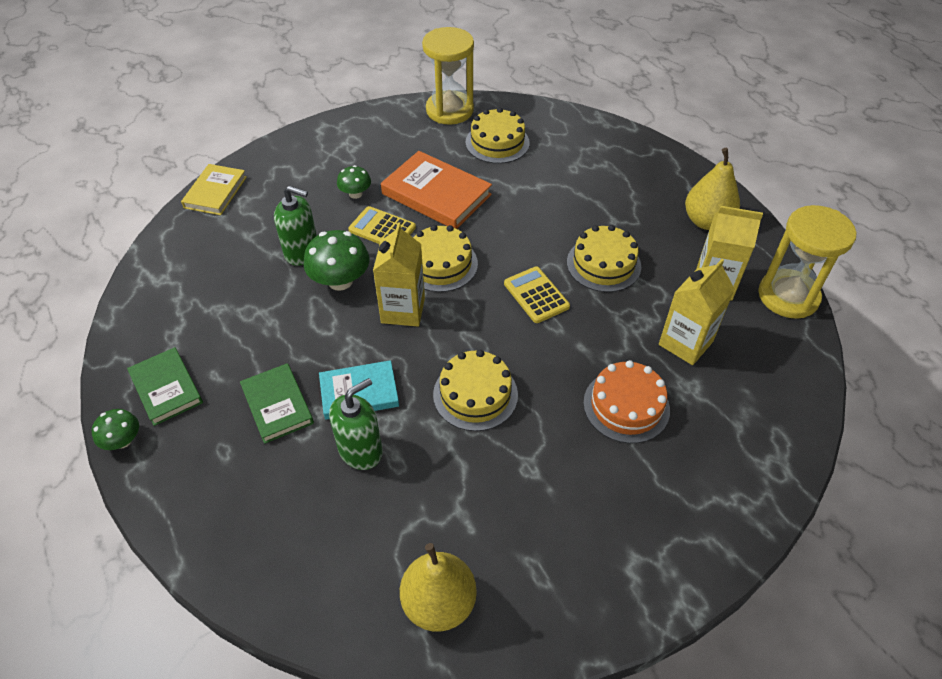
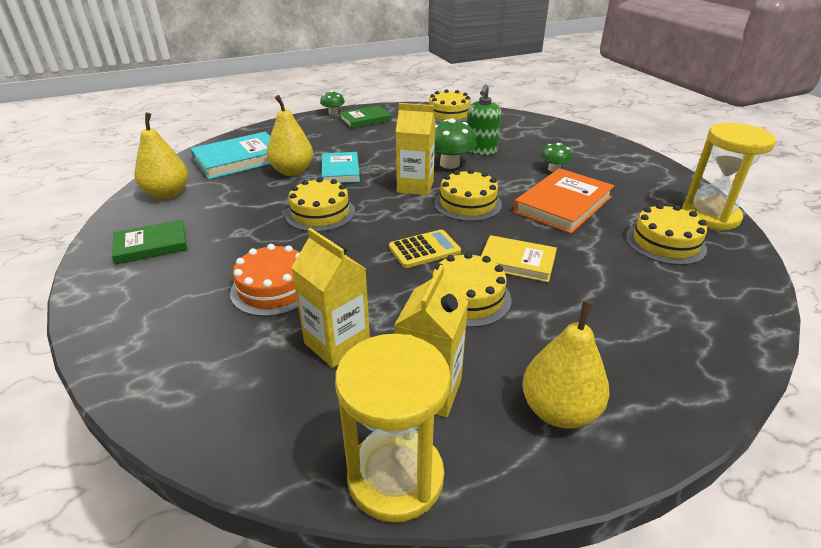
camera: 95 degrees right, 15 degrees down
(163, 285) = (449, 114): none -> yellow cake
(215, 192) = (542, 123): yellow book -> yellow book (517, 262)
(277, 405) = (340, 147): green book -> green book (151, 245)
(317, 537) = (239, 159): none -> turquoise book
(360, 450) = (292, 171): green soap dispenser -> yellow pear
(382, 229) = (510, 179): yellow calculator -> none

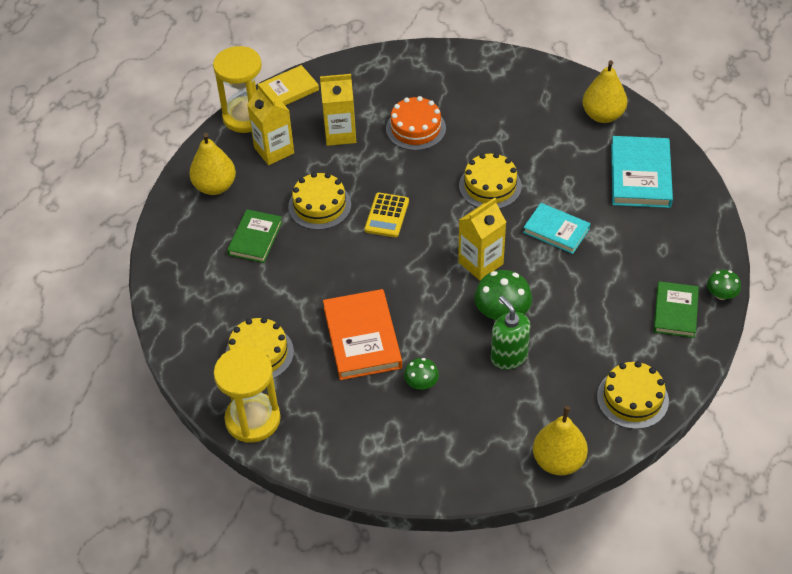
camera: 130 degrees right, 15 degrees up
(151, 245) = (522, 90): green book -> green book (255, 238)
(292, 171) = (583, 200): yellow pear -> yellow pear (558, 461)
(467, 203) = (422, 278): yellow cake -> none
(517, 262) = (326, 253): yellow book -> yellow book (288, 90)

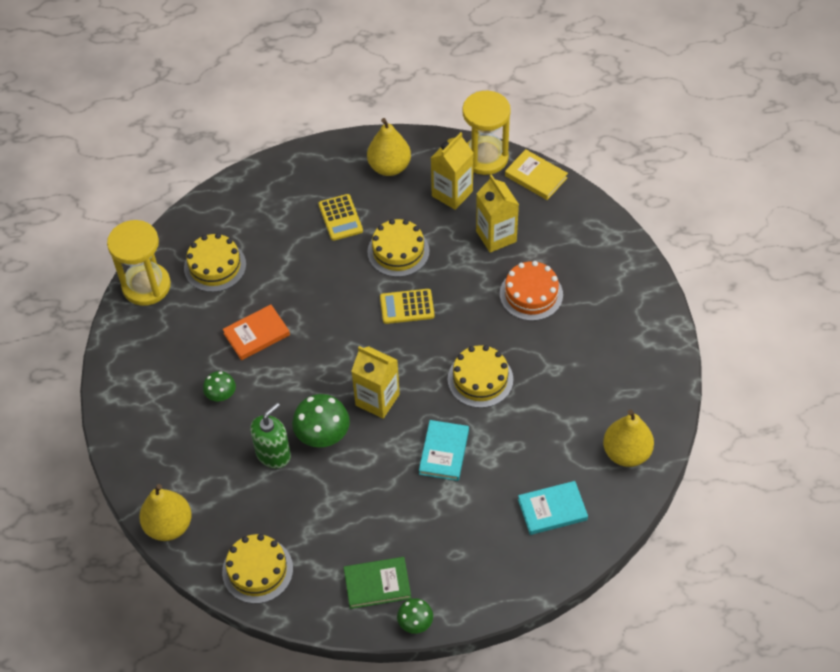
camera: 70 degrees right, 5 degrees up
(255, 238) = (340, 218): green book -> yellow calculator
(362, 337) = (256, 334): orange book -> orange book, size x0.65
(640, 175) = (552, 510): turquoise book -> turquoise book, size x0.65

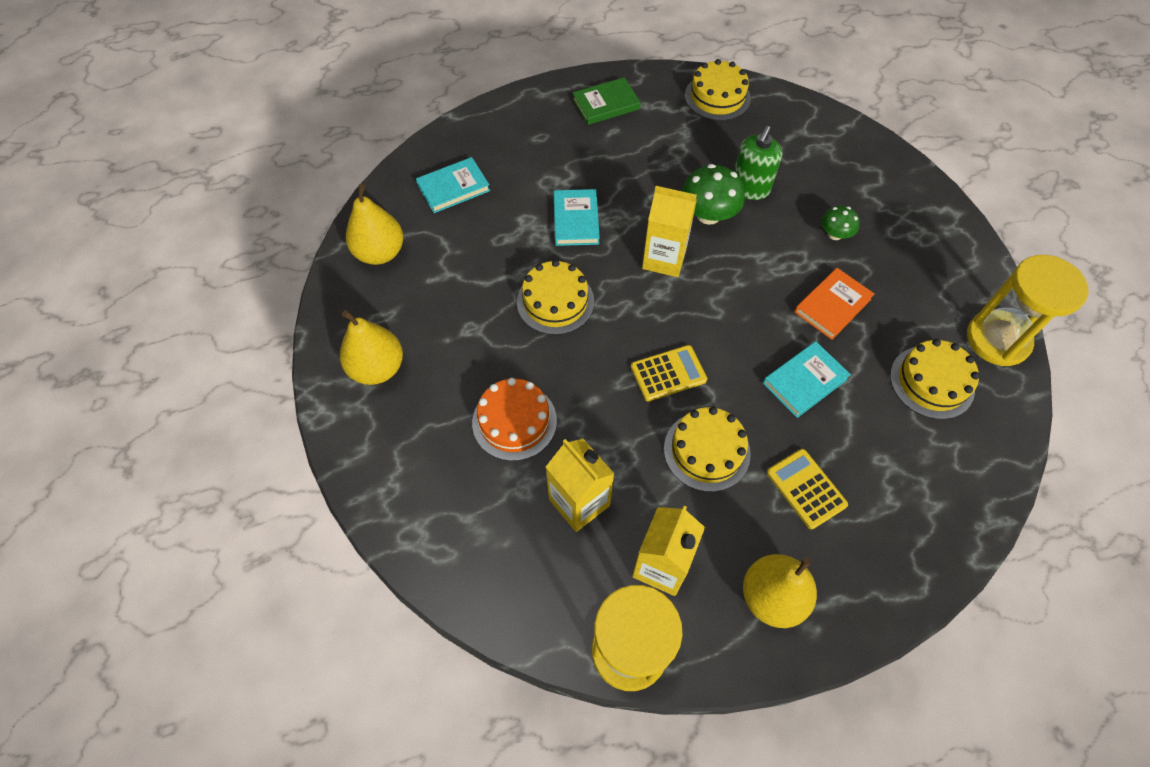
camera: 165 degrees right, 5 degrees up
(169, 525) = (816, 115): yellow pear -> yellow pear (377, 368)
(307, 283) = (804, 381): none -> turquoise book
(415, 622) = (563, 84): green mushroom -> none
(536, 177) = (541, 626): yellow book -> none

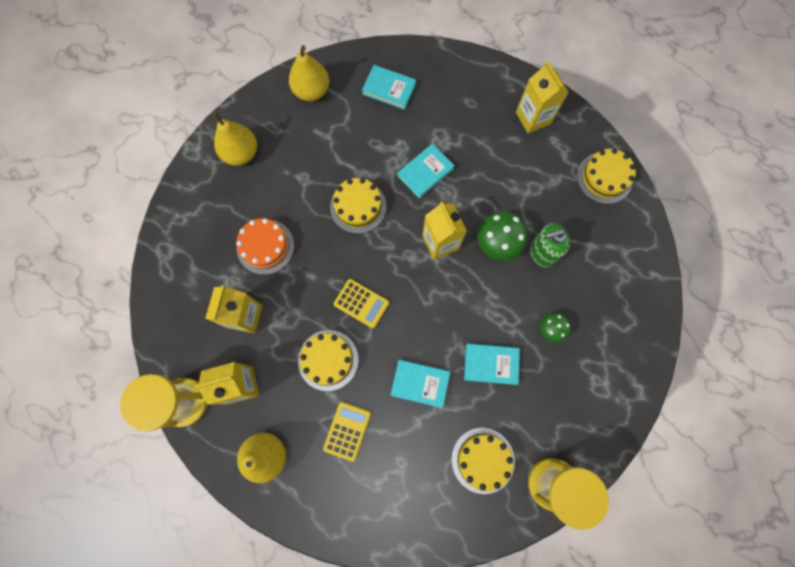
camera: 50 degrees right, 15 degrees up
(606, 104) = (533, 118): green book -> yellow carton
(832, 305) = (491, 364): orange book -> turquoise book

